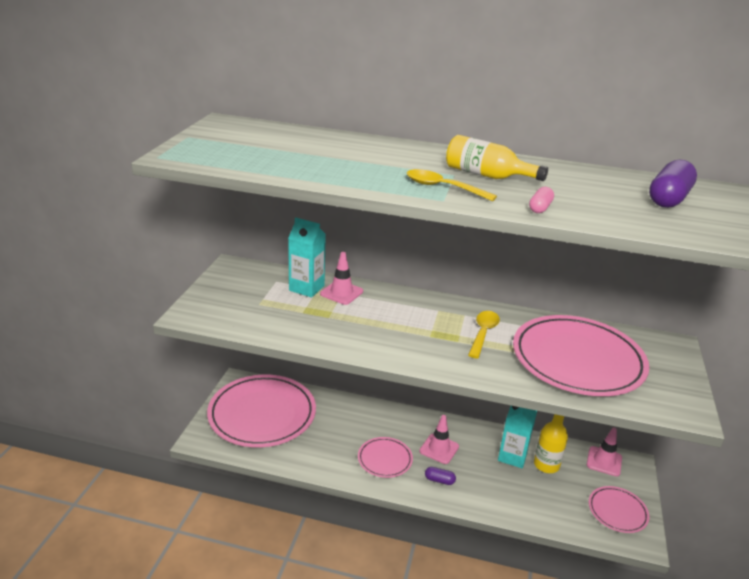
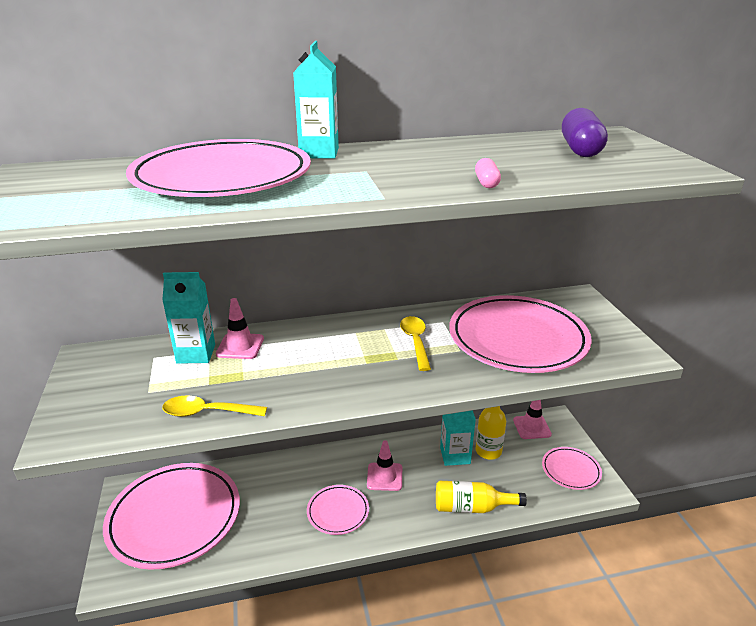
camera: 25 degrees left, 0 degrees up
(343, 155) = (222, 177): none -> pink plate
(433, 151) = (319, 153): none -> turquoise carton
(439, 480) = (404, 510): purple capsule -> none
(443, 188) = (370, 186): yellow spoon -> yellow spoon (207, 412)
(487, 175) = (400, 164): yellow bottle -> yellow bottle (472, 507)

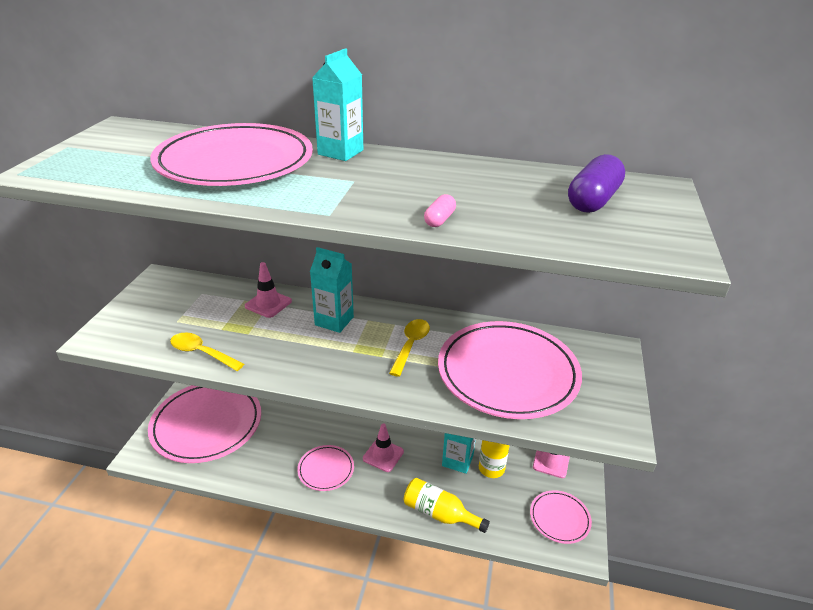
camera: 25 degrees right, 5 degrees up
(196, 354) = (232, 300): turquoise carton -> turquoise carton (334, 321)

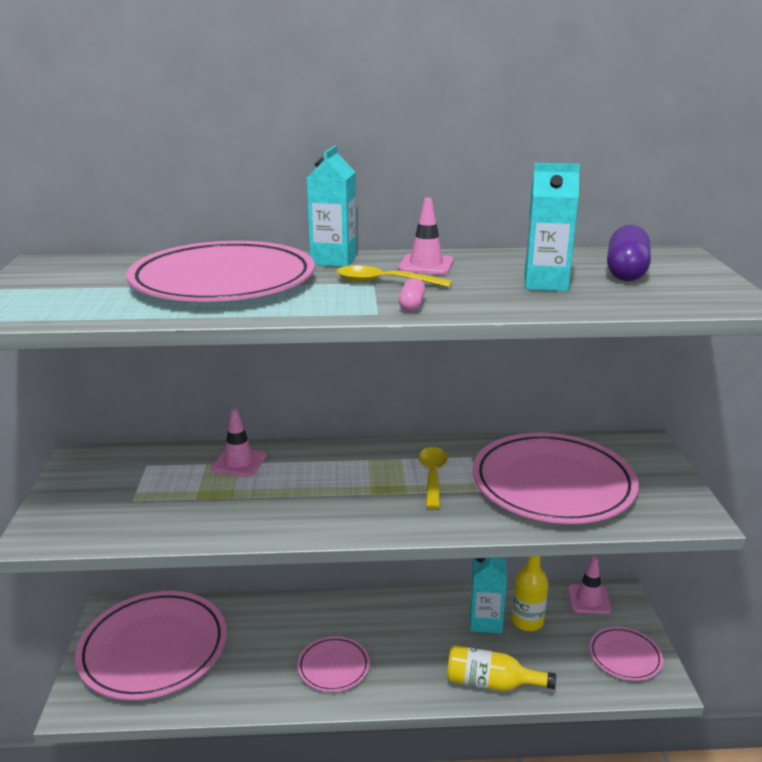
camera: 15 degrees left, 10 degrees down
(202, 353) = (187, 527): yellow spoon -> yellow spoon (384, 282)
(334, 321) = (330, 467): turquoise carton -> turquoise carton (545, 283)
(383, 455) = (396, 635): pink traffic cone -> pink traffic cone (426, 265)
(439, 220) = (495, 304): pink capsule -> pink capsule (411, 305)

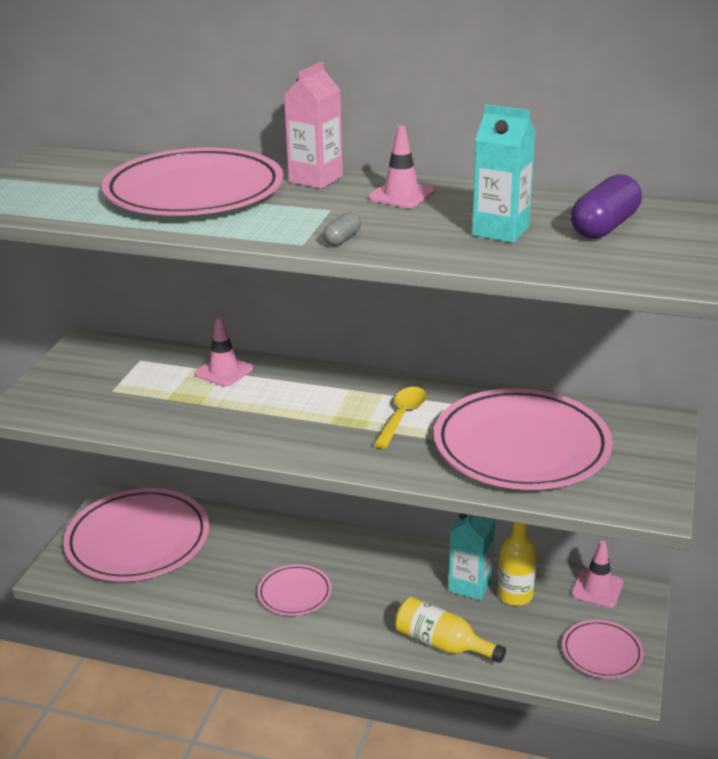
camera: 20 degrees right, 5 degrees up
(333, 260) = (315, 179): turquoise carton -> pink carton
(384, 282) = (341, 210): yellow spoon -> none
(411, 305) = (342, 239): pink capsule -> grey capsule

